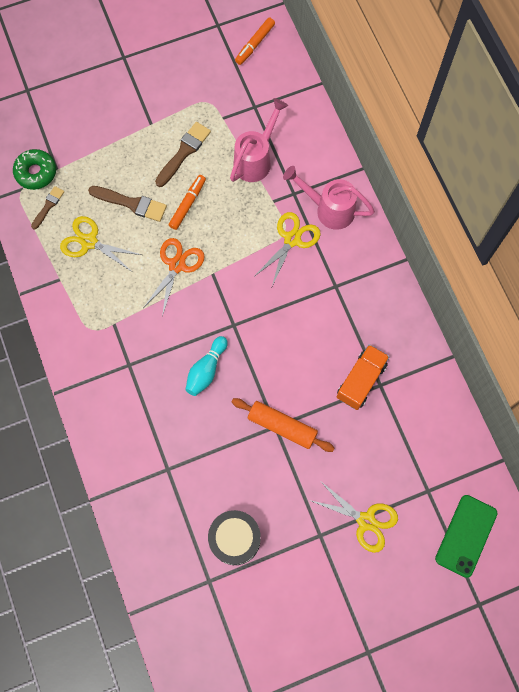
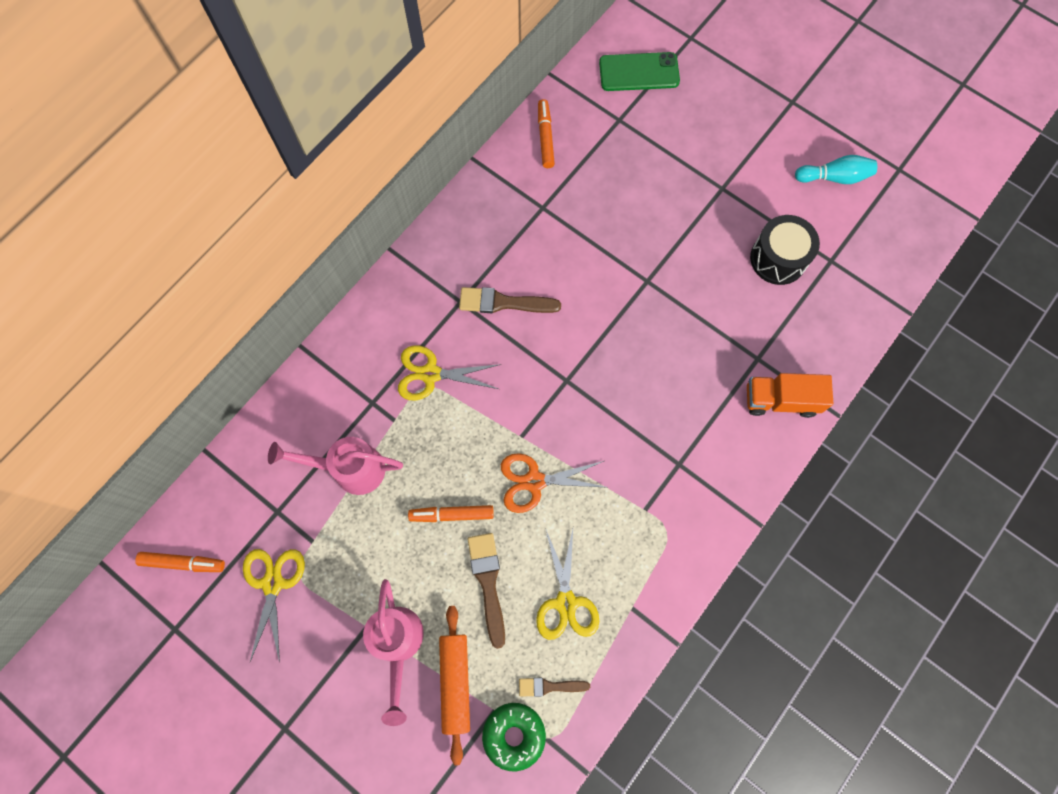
camera: 120 degrees left, 0 degrees up
(184, 152) = (385, 561): brown brush -> brown brush (503, 303)
(206, 370) = (633, 380): turquoise bowling pin -> turquoise bowling pin (834, 177)
(282, 426) = (643, 274): orange rolling pin -> orange rolling pin (455, 682)
(328, 209) = (371, 355): pink watering can -> pink watering can (398, 645)
(361, 381) = (549, 226): orange truck -> orange truck (781, 400)
(366, 521) = (682, 157): yellow scissors -> yellow scissors (273, 583)
(441, 422) = (545, 137): none -> orange marker

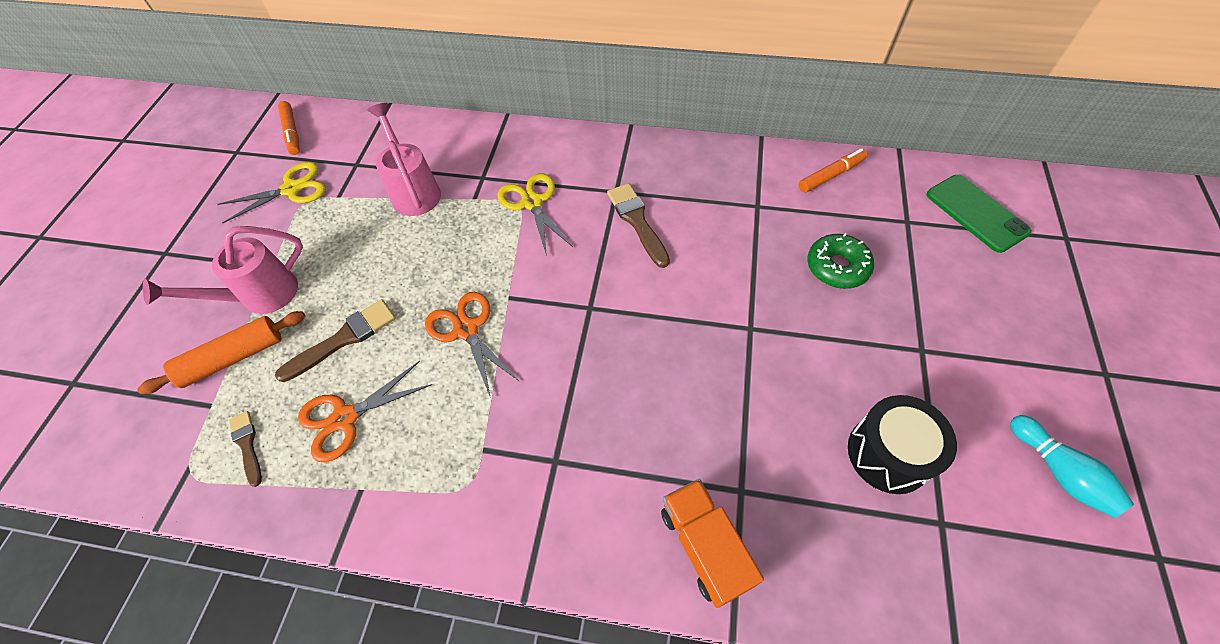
camera: 65 degrees right, 15 degrees down
(452, 514) = (402, 279): orange marker -> none
(514, 735) = (187, 435): green donut -> green donut (837, 267)
(566, 602) = (345, 418): yellow scissors -> orange scissors

